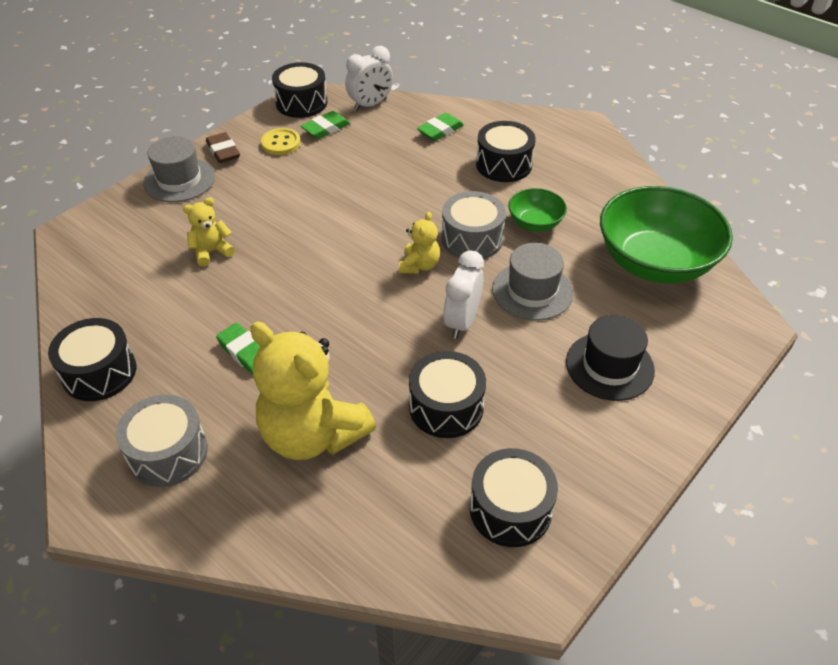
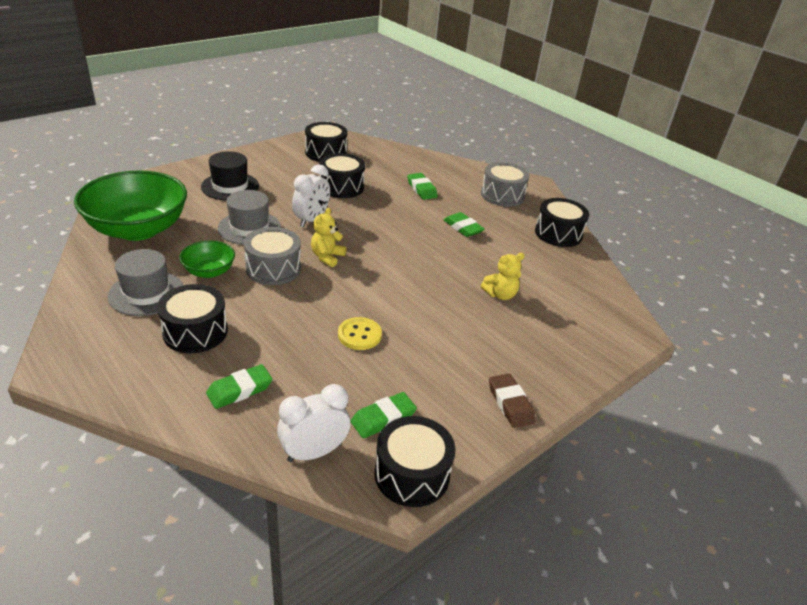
camera: 175 degrees left, 10 degrees down
(179, 180) = (551, 372): grey hat -> grey hat (146, 293)
(281, 143) = (441, 404): yellow button -> yellow button (359, 335)
(312, 434) = (421, 189): yellow teddy bear -> green eraser

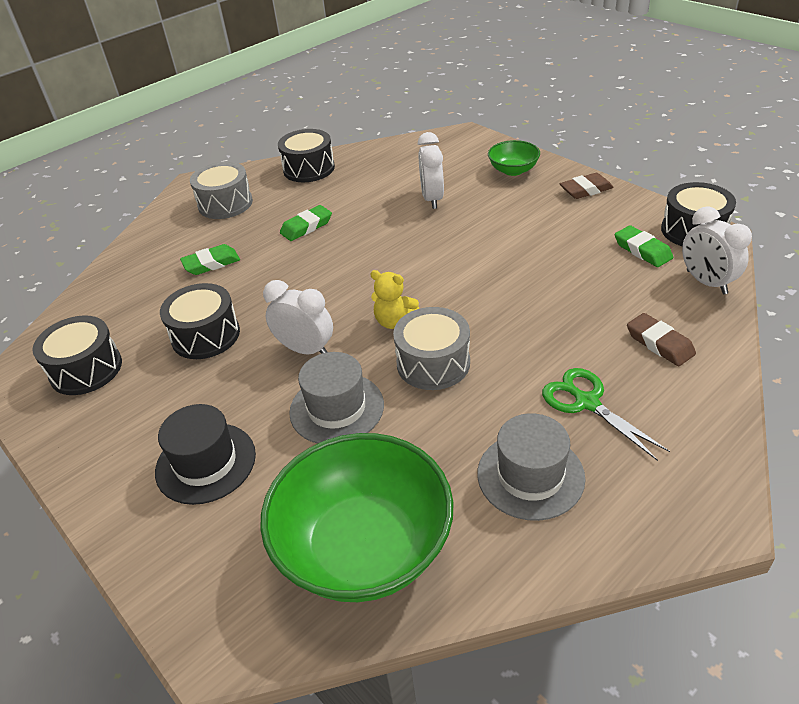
camera: 85 degrees left, 5 degrees up
(195, 332) = (587, 402): black drum -> green scissors
(209, 271) = (458, 423): green bowl -> green bowl (513, 170)
(240, 390) = (659, 343): green eraser -> brown eraser
(359, 335) = (534, 277): yellow button -> none
(500, 295) = (432, 199): yellow teddy bear -> white clock

